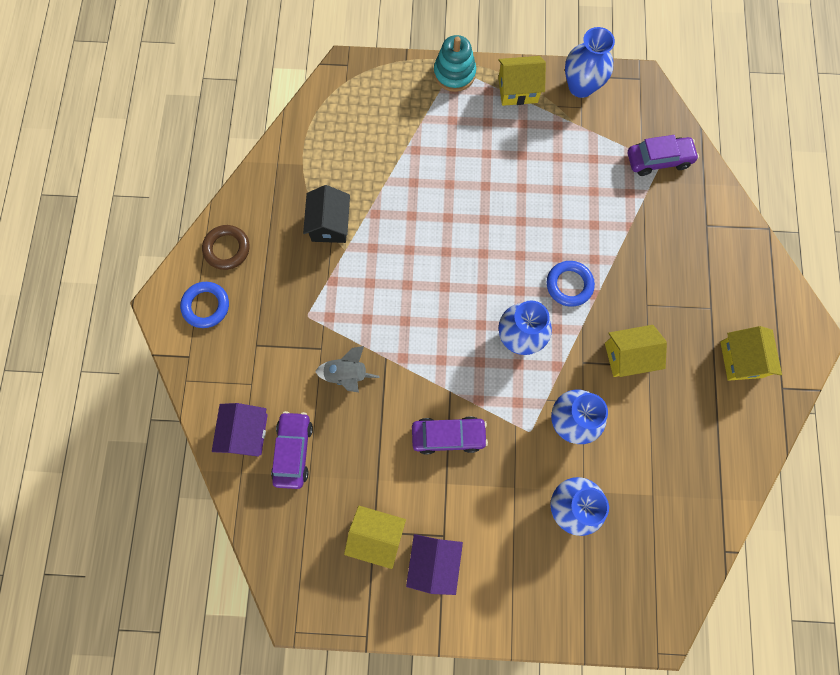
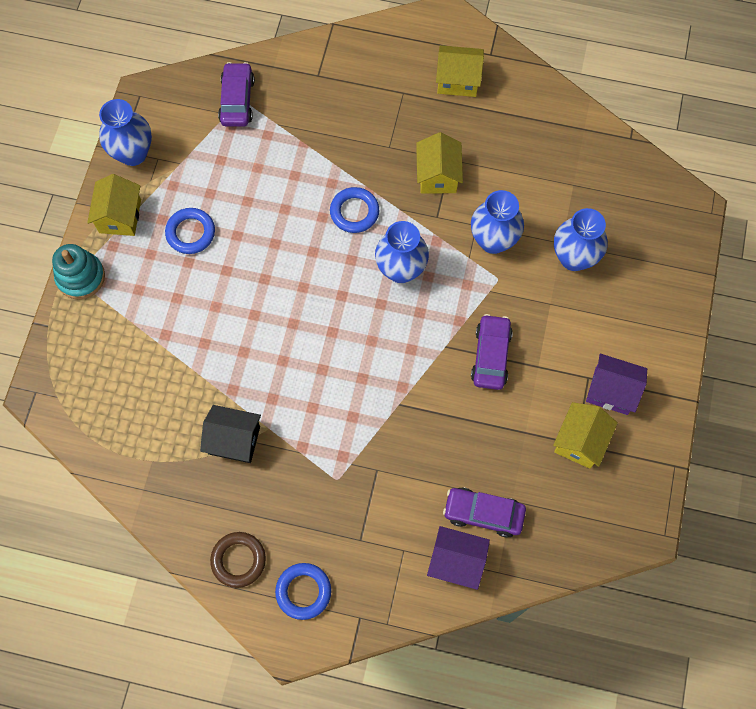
camera: 80 degrees left, 5 degrees down
(346, 374) = (410, 447): grey rocket -> none
(515, 149) = (190, 233): none -> blue ring

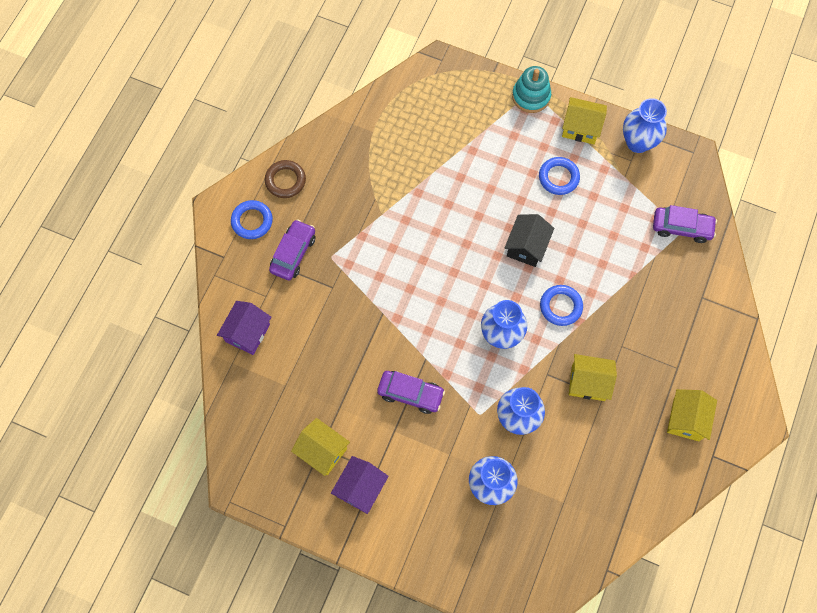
camera: 100 degrees right, 0 degrees up
(234, 440) = (377, 189): black house -> black house (526, 247)
(483, 514) = (280, 361): purple car -> purple car (293, 253)

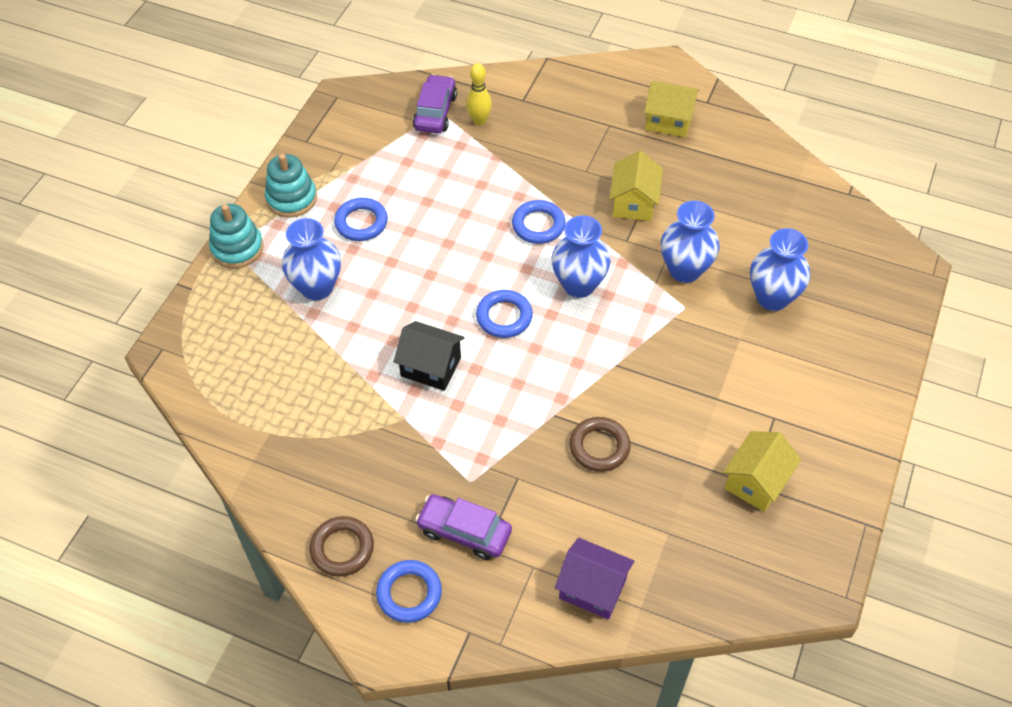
camera: 90 degrees left, 15 degrees down
(355, 343) = (599, 447): none -> brown ring
(360, 488) = (799, 435): purple house -> none
(410, 393) = (665, 381): purple car -> none
(469, 280) = (504, 317): none -> blue ring
(526, 247) = (457, 257): black house -> black house (431, 367)
(581, 128) = (291, 198): yellow house -> turquoise stacking toy
(638, 142) = (318, 145): blue vase -> blue vase (317, 287)
(674, 262) = (479, 121): none -> yellow bowling pin

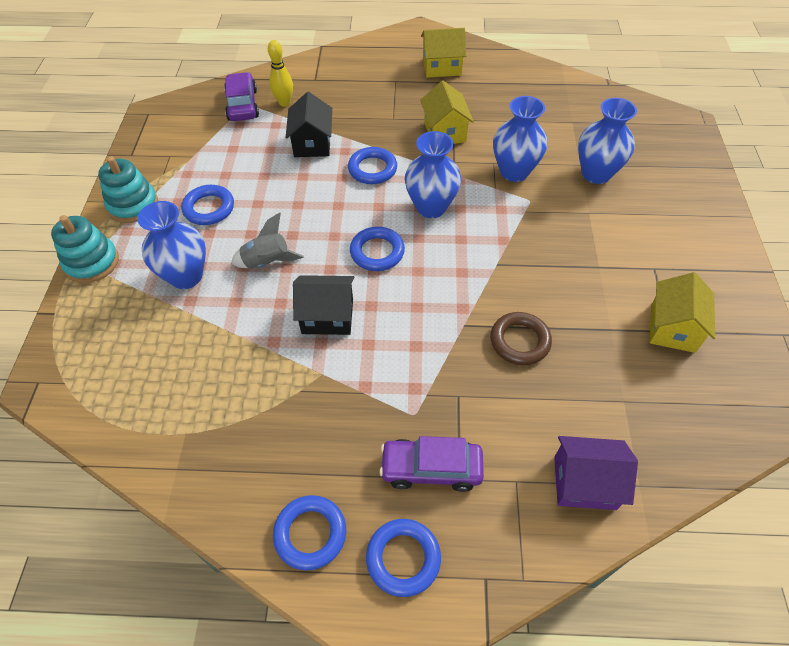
camera: 20 degrees left, 0 degrees up
(342, 549) = (310, 534): brown ring -> blue ring
(396, 296) = (267, 262): none -> grey rocket
(489, 178) = (312, 143): none -> black house

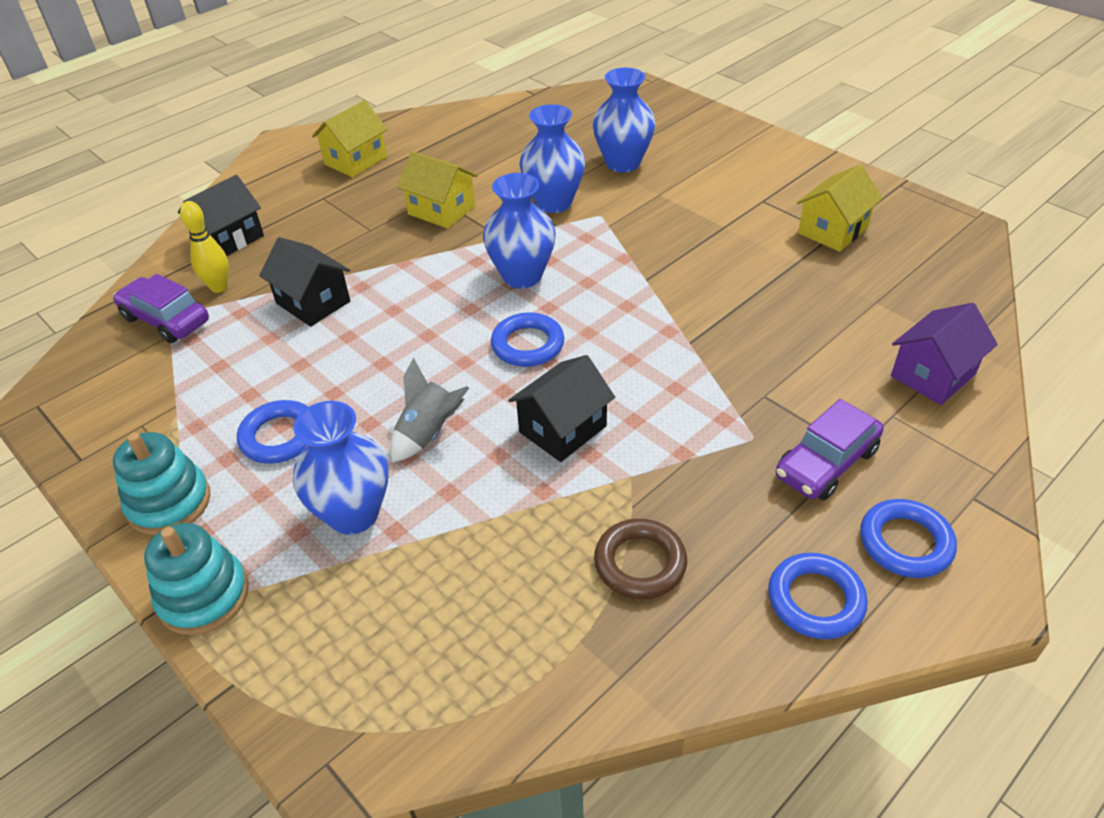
camera: 45 degrees left, 10 degrees down
(322, 76) = (229, 239): none -> black house
(372, 169) = (416, 283): blue ring -> none
(519, 341) = (748, 320): brown ring -> brown ring (640, 563)
(672, 328) = (833, 230): yellow house -> yellow house turned 75 degrees clockwise

